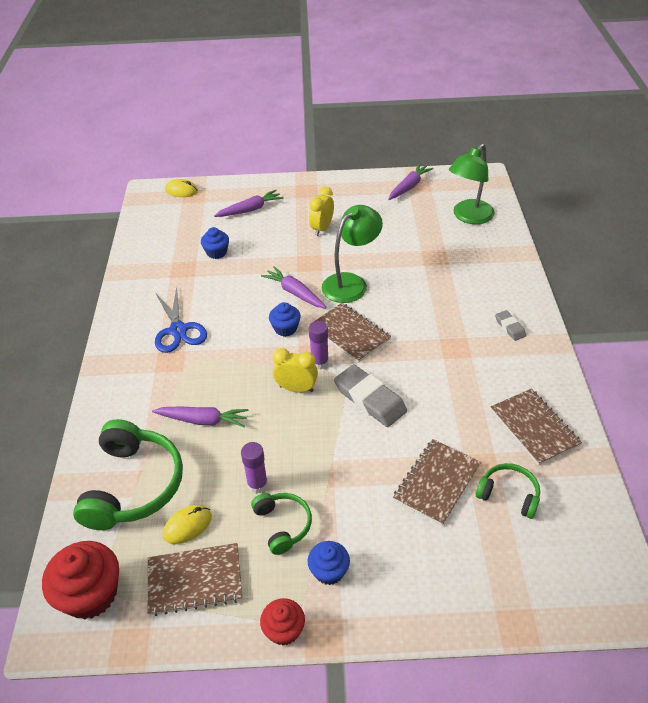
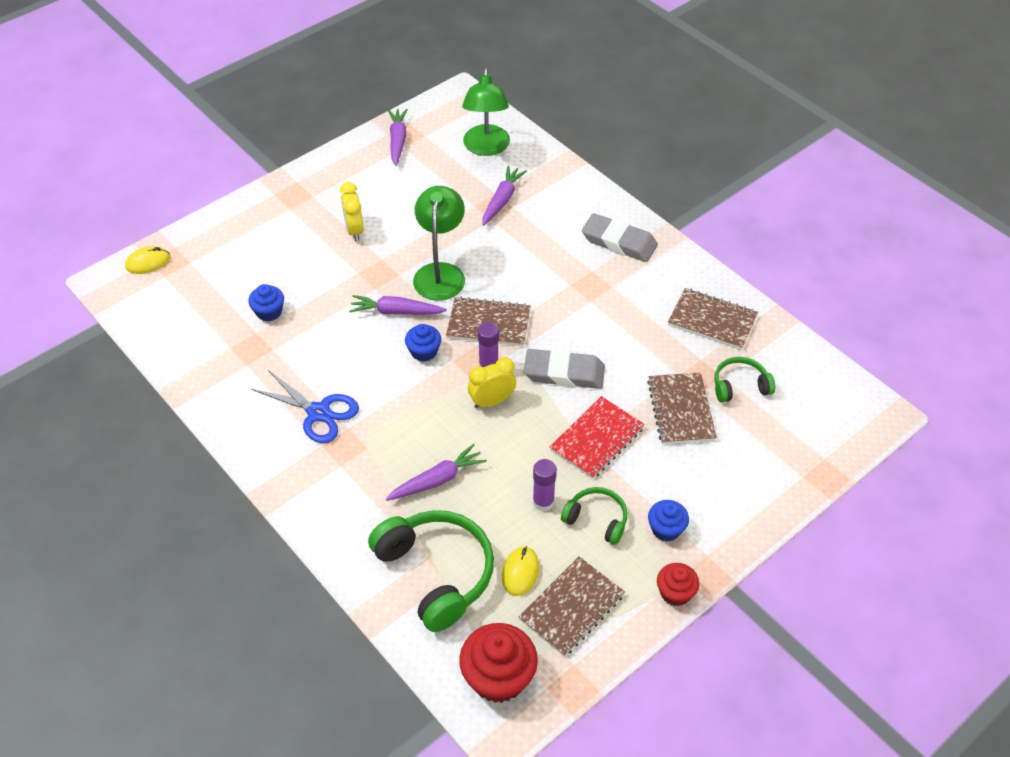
camera: 40 degrees left, 5 degrees up
(250, 209) = (254, 246): purple carrot -> purple carrot (502, 200)
(345, 463) = (597, 439): none -> red notebook
(510, 327) = (619, 242): grey eraser -> grey eraser, size x1.93

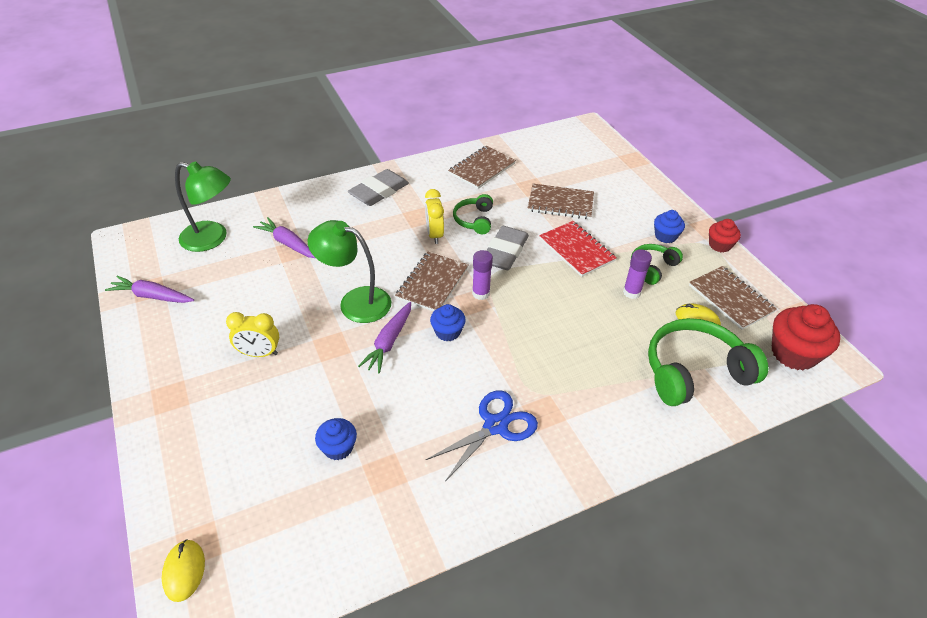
camera: 75 degrees left, 5 degrees down
(437, 480) = (597, 352): purple carrot -> none
(492, 401) = (521, 300): yellow clock -> yellow clock (434, 235)
(740, 386) = (547, 172): green headphones -> green headphones (474, 220)

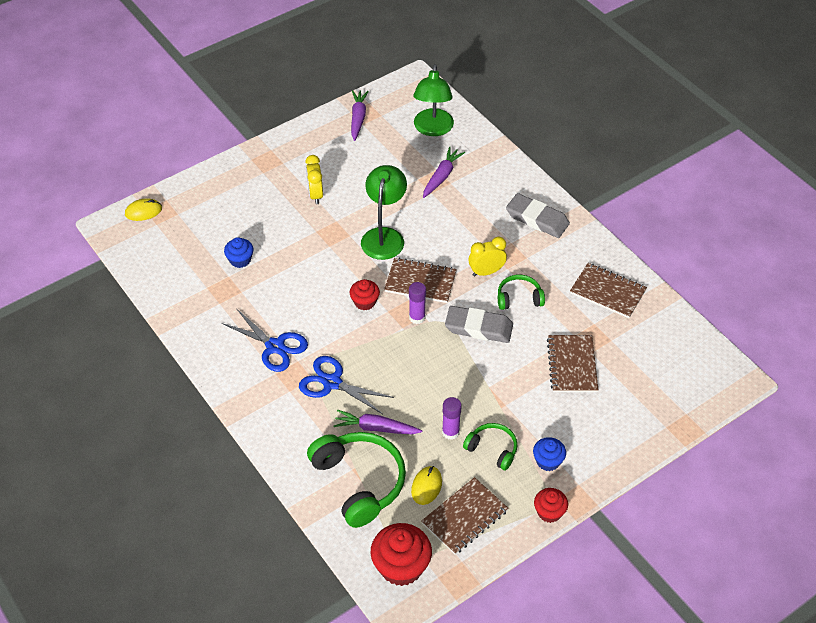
camera: 80 degrees right, 5 degrees up
(389, 342) = (344, 267): purple carrot -> purple carrot (376, 428)
(447, 332) = (365, 302): blue cupcake -> red cupcake
(559, 377) = (332, 383): none -> blue scissors
(576, 250) = (500, 384): red notebook -> none

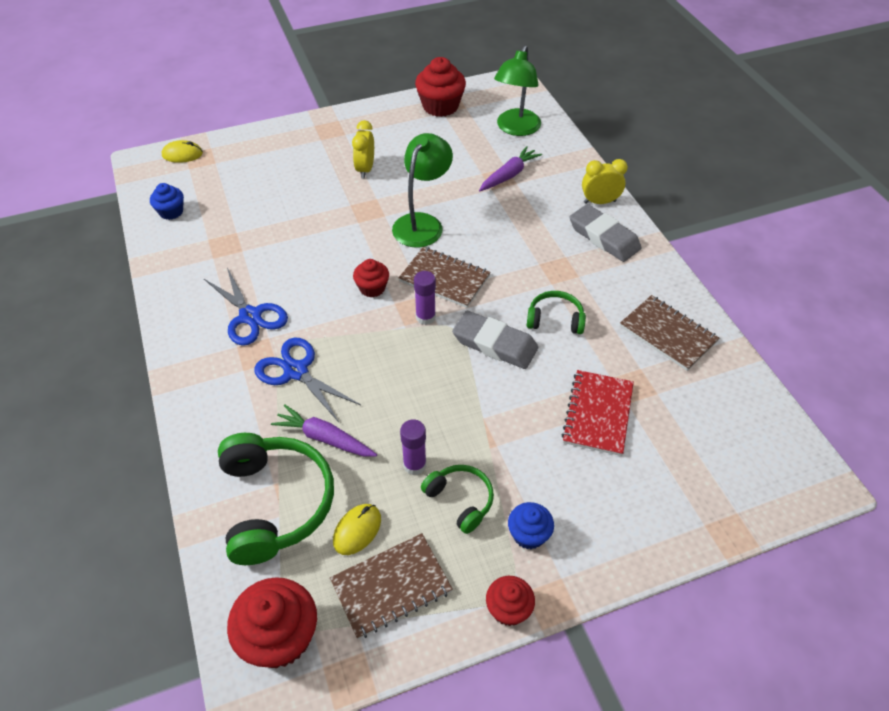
camera: 15 degrees right, 0 degrees up
(240, 260) = (256, 218): blue cupcake -> blue cupcake (171, 212)
(358, 118) = (440, 106): purple carrot -> red cupcake
(486, 272) = (525, 282): yellow clock -> yellow clock (599, 202)
(572, 365) = (598, 414): brown notebook -> red notebook

